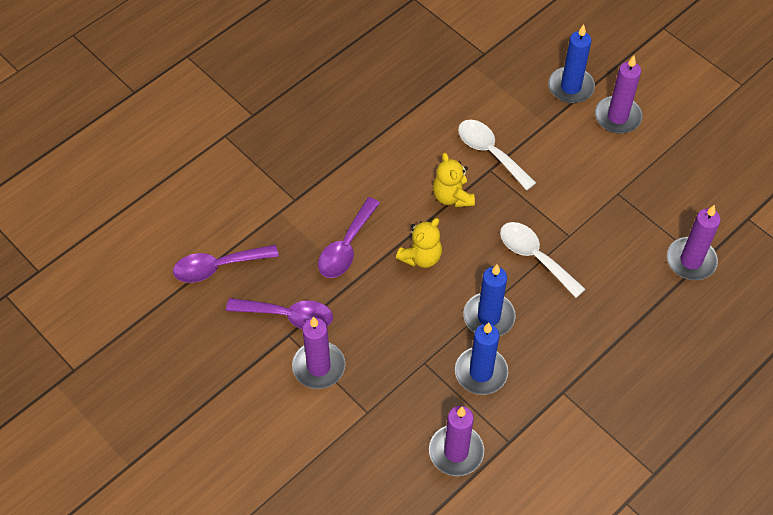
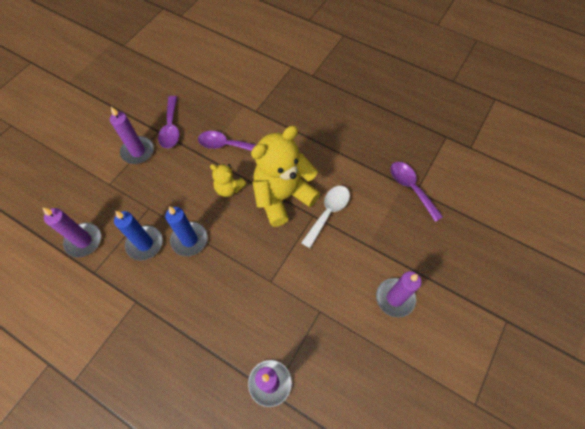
camera: 75 degrees right, 5 degrees up
(218, 267) = (198, 87): purple spoon -> purple spoon (411, 188)
(452, 196) = (283, 196): yellow teddy bear -> yellow teddy bear, size x2.03
(534, 256) = (246, 260): white spoon -> none
(571, 87) = (410, 257): blue candle -> none

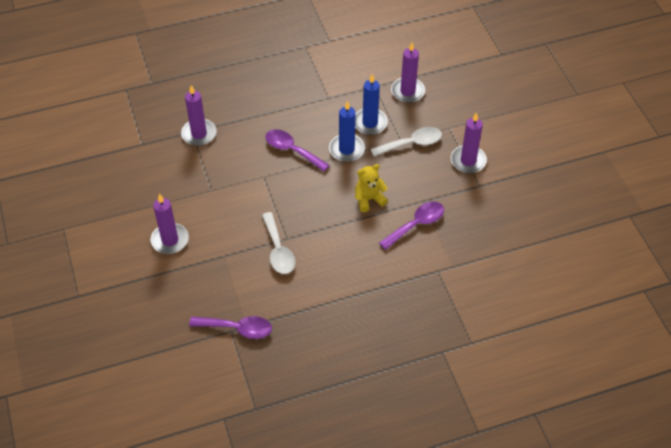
camera: 130 degrees right, 10 degrees down
(146, 198) = (412, 143): none -> white spoon
(171, 128) = (475, 196): purple spoon -> purple spoon (292, 150)
(283, 196) = (324, 230): yellow teddy bear -> none

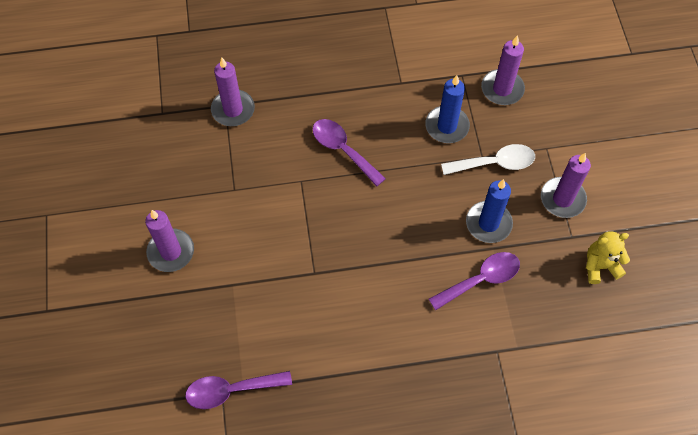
camera: 10 degrees right, 10 degrees up
(237, 328) = (231, 390): purple spoon -> purple spoon turned 150 degrees clockwise
(278, 250) = (301, 288): white spoon -> none
(346, 149) = (411, 159): blue candle -> blue candle (488, 223)
(369, 199) = (427, 234): yellow teddy bear -> yellow teddy bear (600, 266)

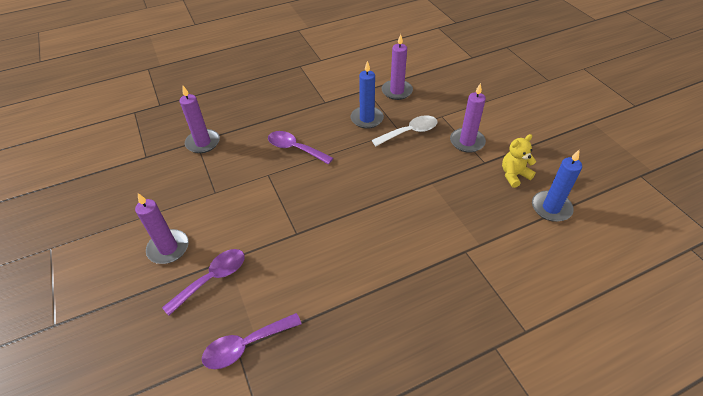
camera: 15 degrees left, 15 degrees down
(481, 279) = (431, 205): purple spoon -> purple spoon (213, 278)
(488, 223) = (421, 168): blue candle -> blue candle (551, 208)

